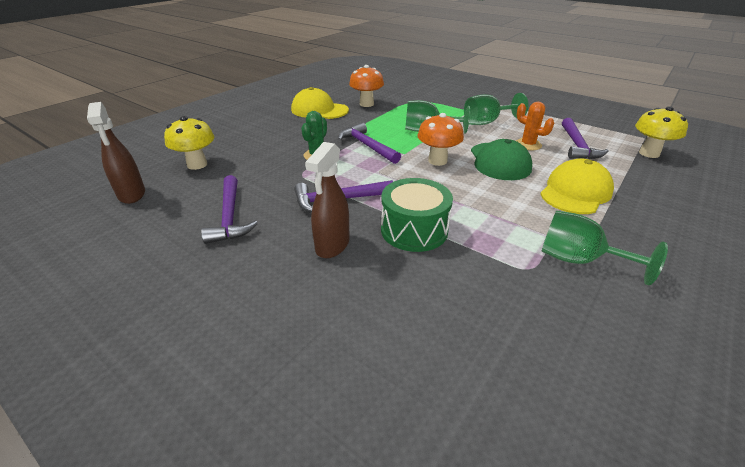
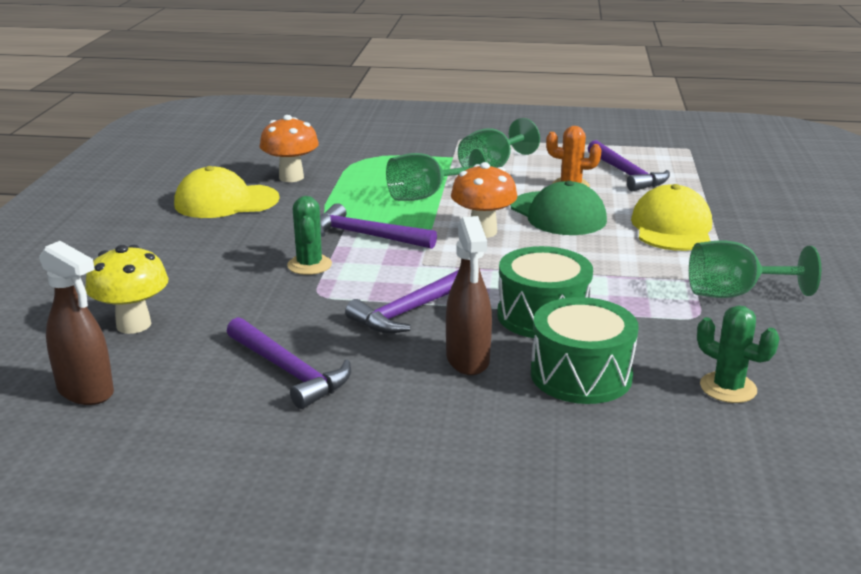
camera: 30 degrees left, 10 degrees down
(392, 285) = (581, 375): none -> green drum
(494, 344) = (728, 388): none -> green cactus
(649, 153) = (708, 166): yellow mushroom -> none

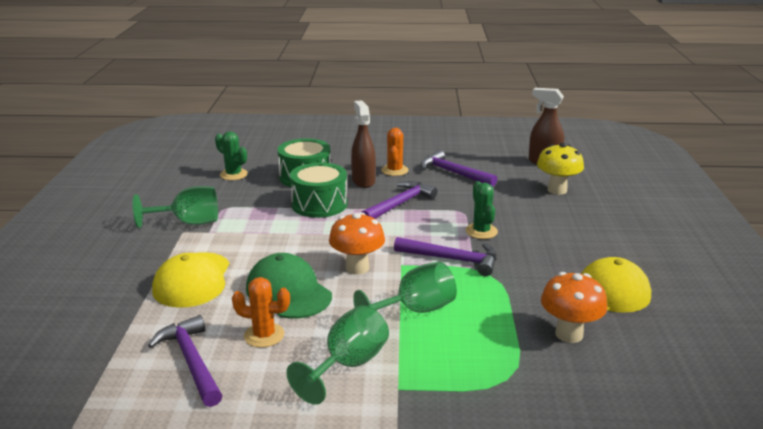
camera: 175 degrees right, 0 degrees up
(403, 383) = (394, 170): none -> orange cactus

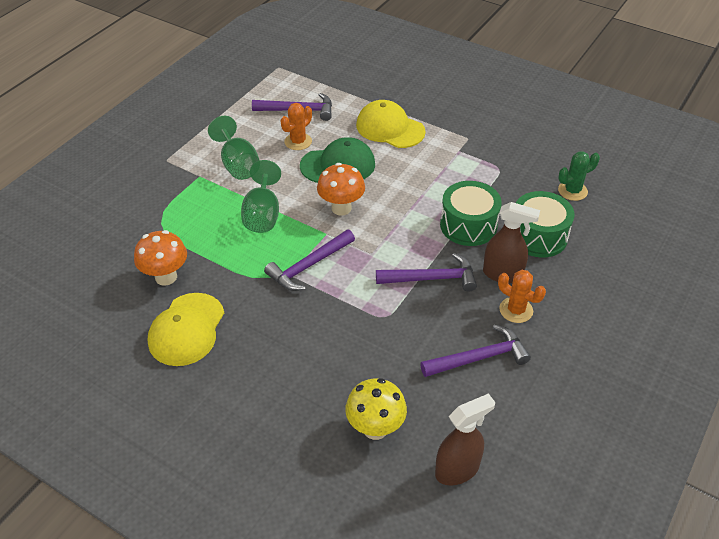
camera: 120 degrees right, 20 degrees up
(188, 223) = (483, 144): green goblet -> none
(400, 204) = (432, 278): purple hammer -> purple hammer turned 75 degrees counterclockwise
(481, 231) = (337, 309): green cactus -> none

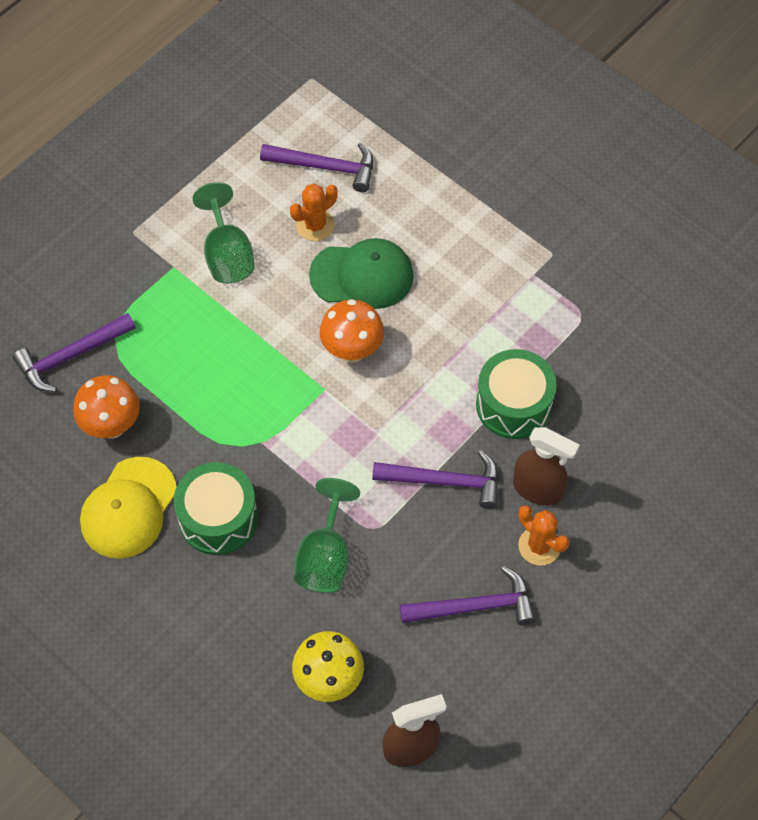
camera: 10 degrees right, 15 degrees up
(262, 214) = (247, 345): green goblet -> green goblet (325, 556)
(308, 266) = (293, 437): purple hammer -> purple hammer (71, 356)
(390, 128) = (447, 219): yellow cap -> none
(538, 236) = (601, 437): green drum -> green drum (218, 518)
(572, 191) = (671, 369): green cactus -> none

